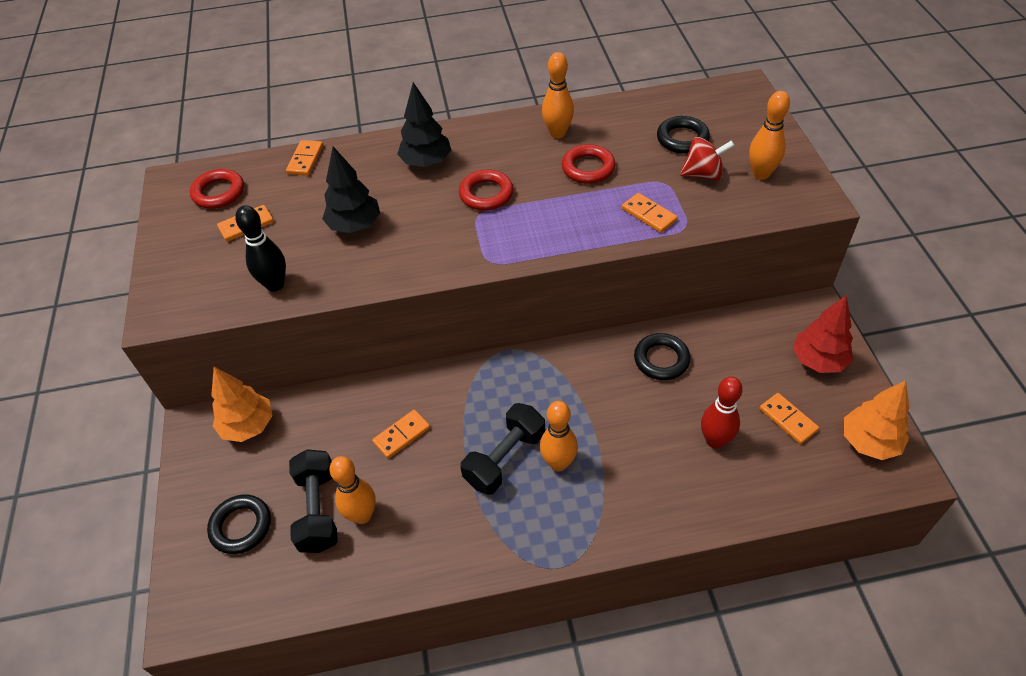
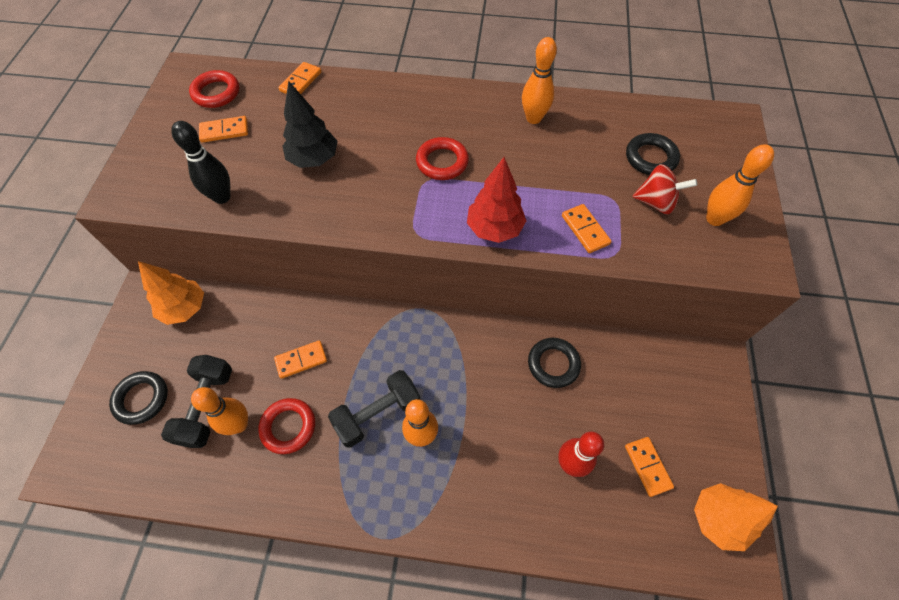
camera: 15 degrees right, 10 degrees up
(426, 162) = (402, 114): black tree -> none
(588, 168) = (547, 163): red ring -> red ring (288, 427)
(818, 360) = (701, 415): red tree -> red tree (494, 228)

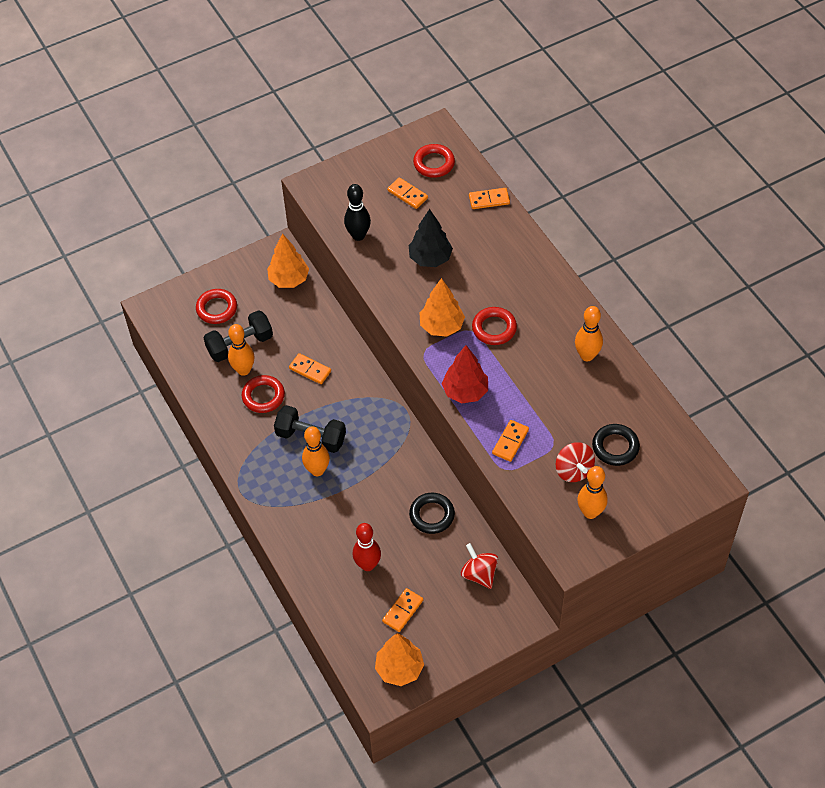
camera: 55 degrees right, 5 degrees down
(142, 399) = (217, 308): black ring -> red ring
(400, 199) = (441, 326): none -> orange tree
(646, 367) = (479, 574): none -> red spinning top

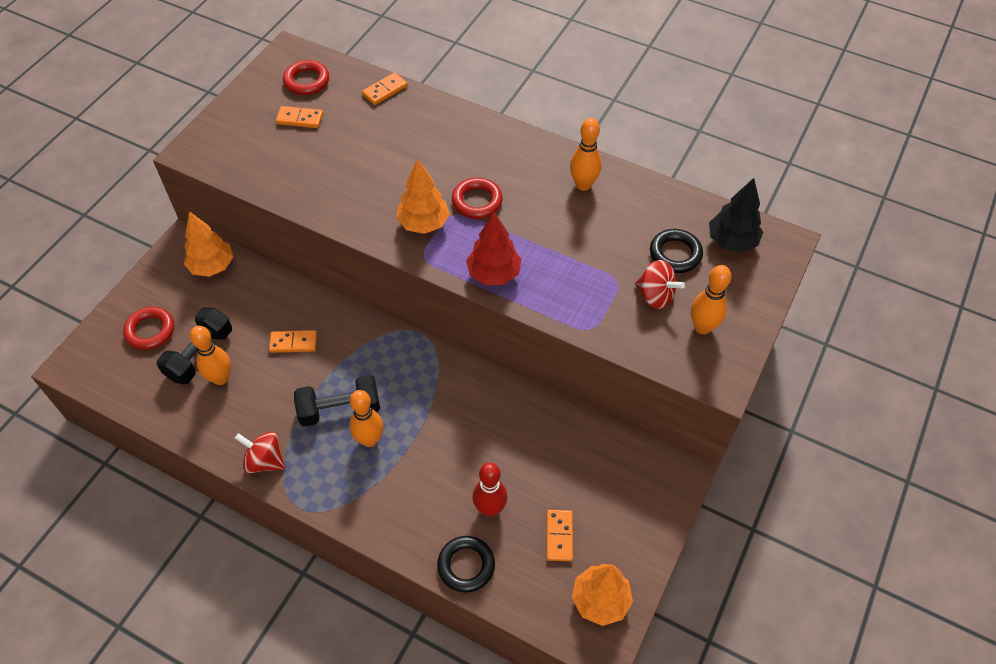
camera: 35 degrees left, 0 degrees up
(263, 396) = (260, 394): red ring -> none
(358, 235) = (275, 177): black bowling pin -> none
(430, 258) = (365, 166): black tree -> black tree (731, 241)
(432, 515) = (518, 421): black ring -> black ring (466, 565)
(479, 574) = (605, 454): red spinning top -> red spinning top (265, 460)
(510, 442) = (575, 299): orange domino -> none

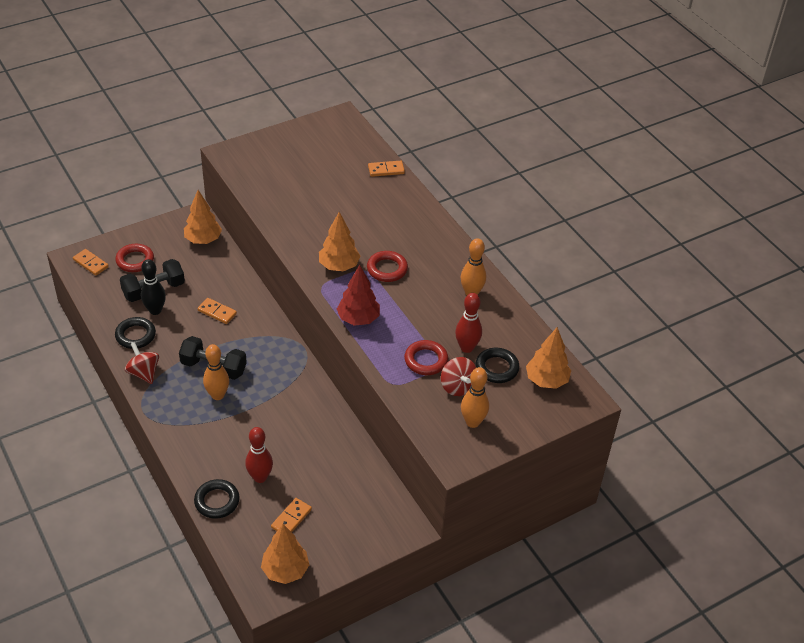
camera: 30 degrees right, 10 degrees down
(220, 378) = (155, 310): orange bowling pin -> black bowling pin
(220, 421) = (135, 335): none -> black ring
(300, 119) = (313, 163): orange domino -> orange domino (90, 263)
(306, 81) = (338, 141): red ring -> red ring (426, 360)
(628, 247) = (466, 348): none -> red bowling pin
(731, 241) = (546, 380): black tree -> orange tree

